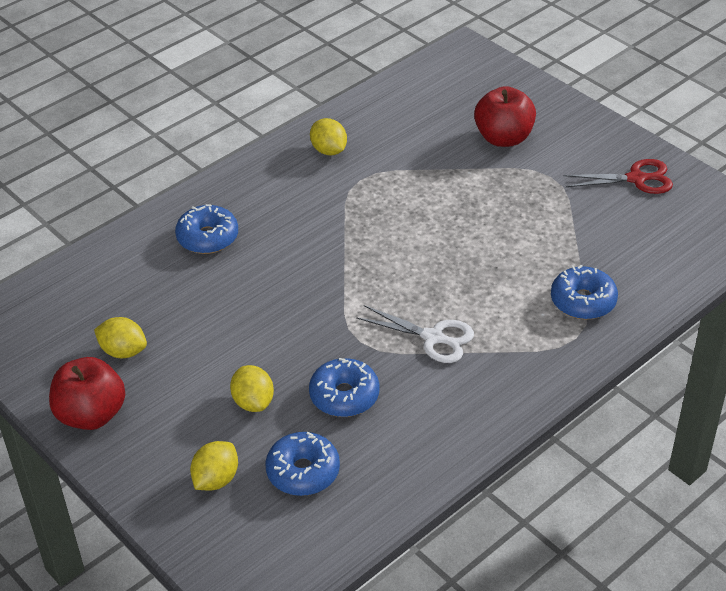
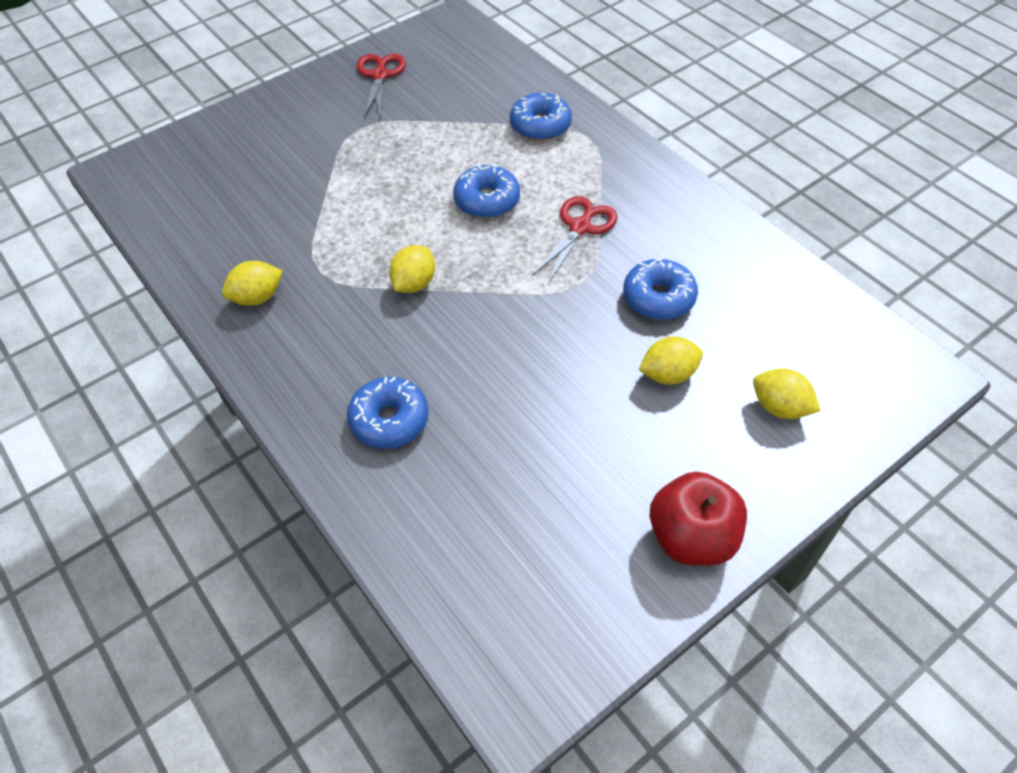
camera: 85 degrees left, 10 degrees up
(123, 351) = (584, 507): yellow lemon -> yellow lemon (414, 283)
(303, 472) = (762, 333): blue donut -> blue donut (487, 200)
(433, 337) = (580, 227): white scissors -> red scissors
(503, 138) = (287, 154): red apple -> none

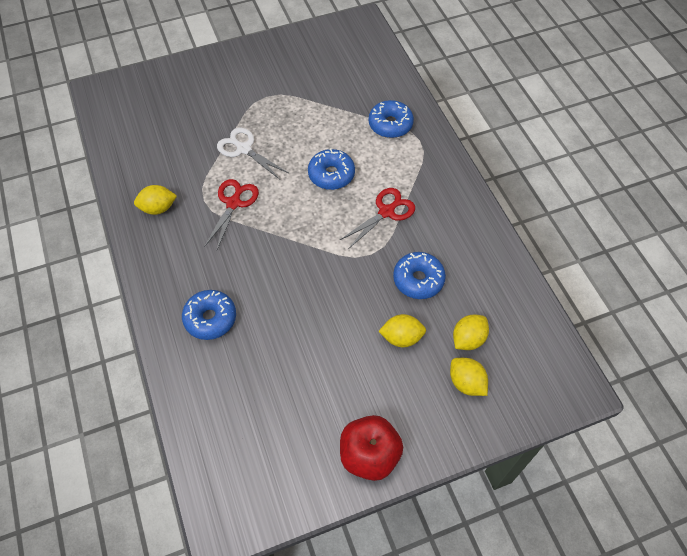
camera: 15 degrees right, 5 degrees up
(353, 197) = (244, 149): none -> white scissors
(380, 76) = (295, 57): red scissors -> red scissors (233, 203)
(414, 283) = (260, 225): yellow lemon -> yellow lemon (468, 339)

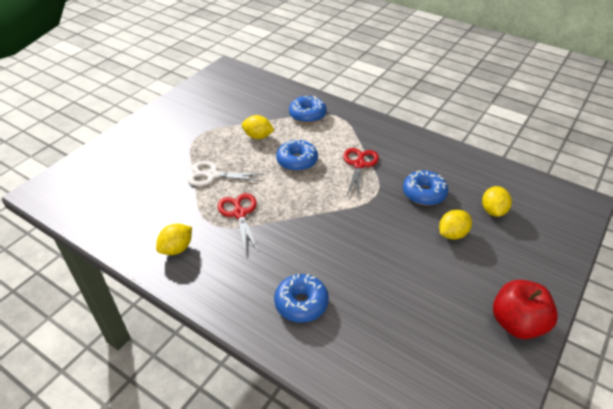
camera: 35 degrees left, 15 degrees down
(466, 383) = (521, 237): yellow lemon -> yellow lemon (258, 136)

